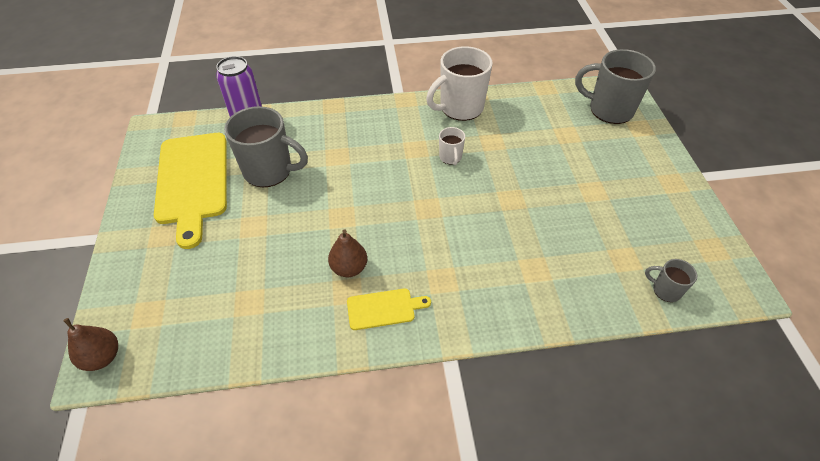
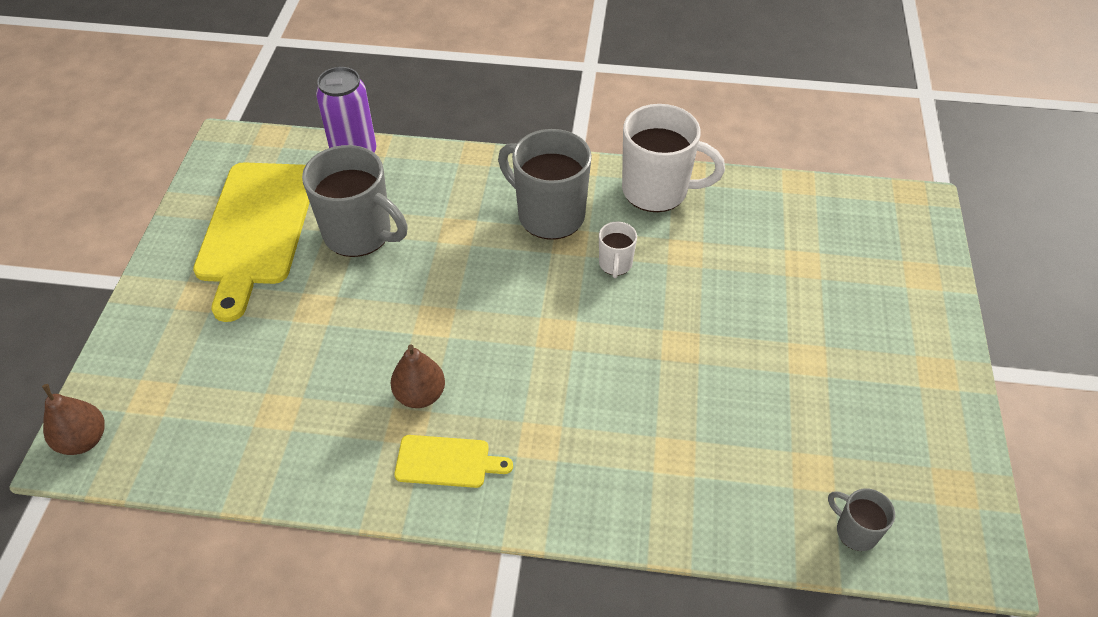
camera: 15 degrees right, 0 degrees up
(460, 108) = (657, 191): white mug -> white mug turned 150 degrees counterclockwise
(609, 110) = (885, 237): grey mug -> grey mug (549, 215)

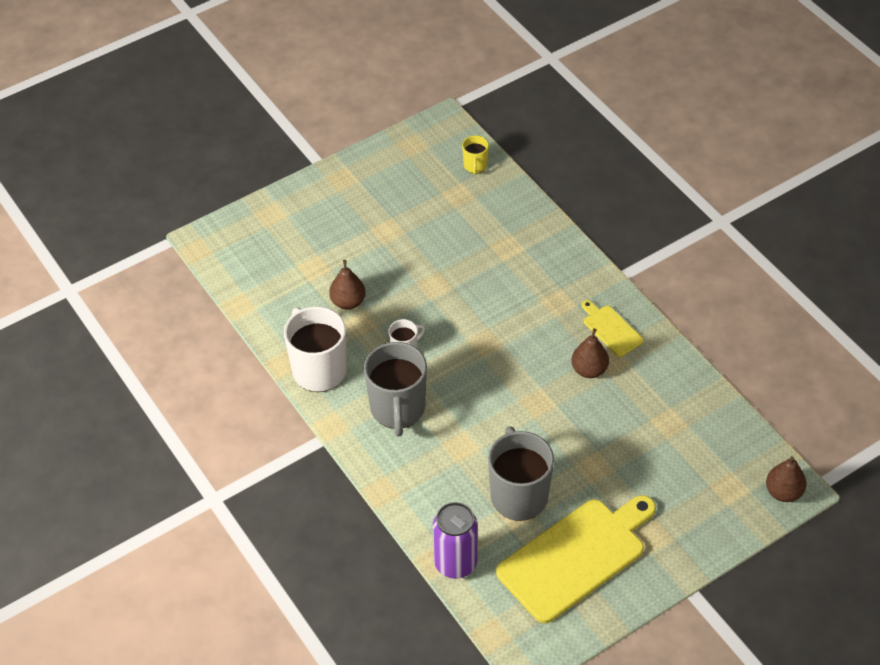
camera: 130 degrees left, 0 degrees up
(725, 261) = (348, 302): none -> brown pear
(855, 531) = (475, 166): grey mug -> yellow mug

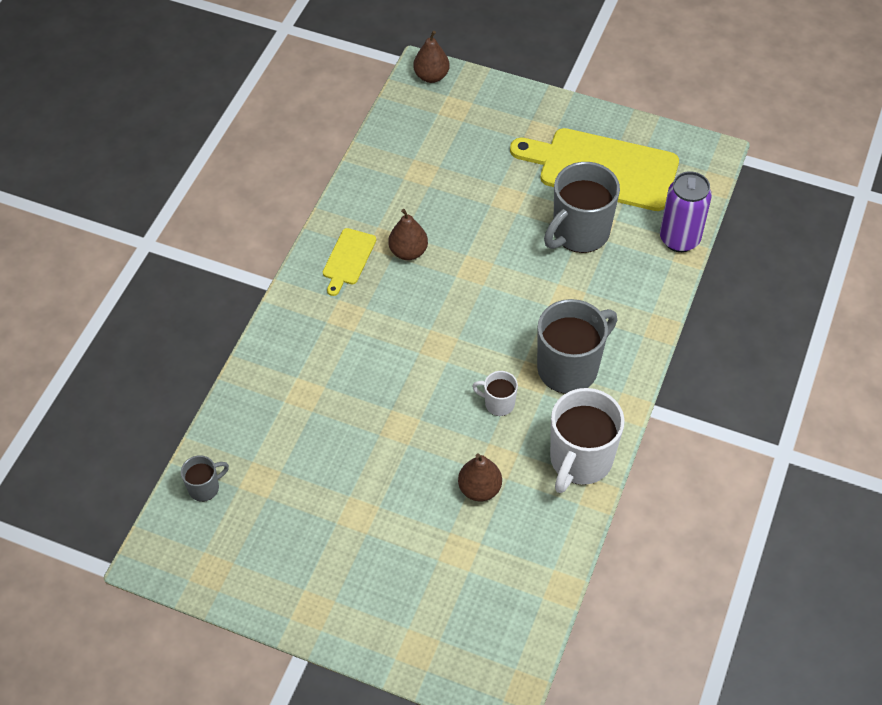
camera: 125 degrees left, 5 degrees up
(475, 166) = (205, 488): yellow mug -> grey mug

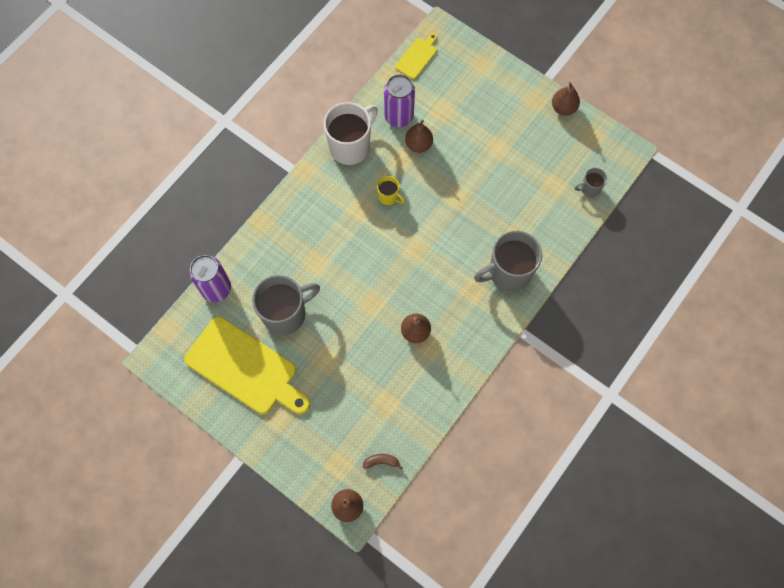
camera: 165 degrees left, 15 degrees up
(265, 606) = (563, 108): none -> brown pear
(348, 259) = (461, 337): yellow cutting board -> yellow cutting board (417, 57)
(407, 120) = (381, 462): none -> brown banana
(498, 403) = (389, 197): white mug -> yellow mug
(524, 524) = (399, 117): none -> purple can
(569, 368) = (333, 209): grey mug -> grey mug (508, 272)

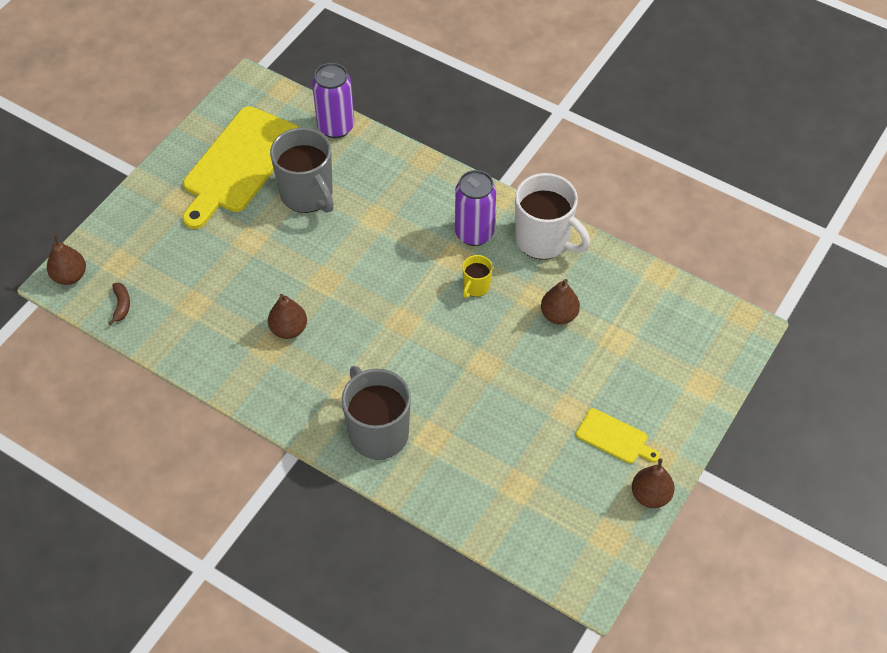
camera: 85 degrees right, 15 degrees down
(399, 117) = (598, 289): purple can -> purple can (474, 233)
(417, 57) = (697, 304): yellow cutting board -> yellow cutting board (614, 437)
(589, 188) = (520, 534): grey mug -> none

